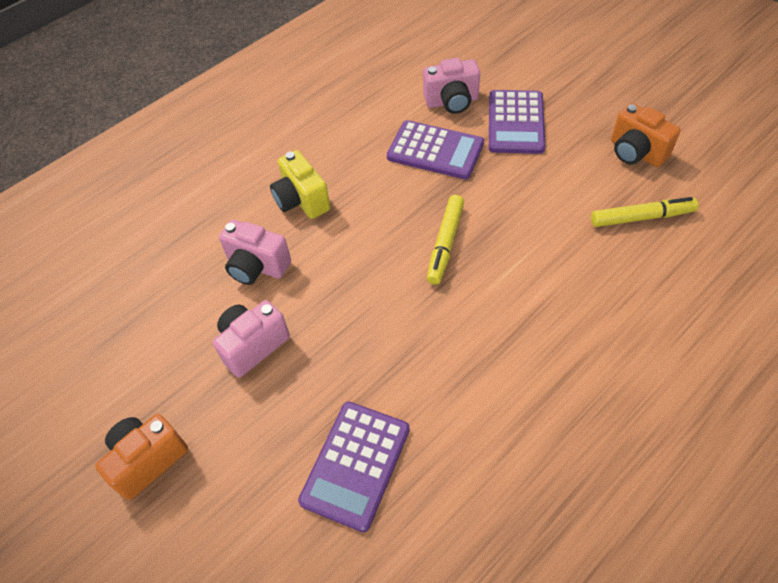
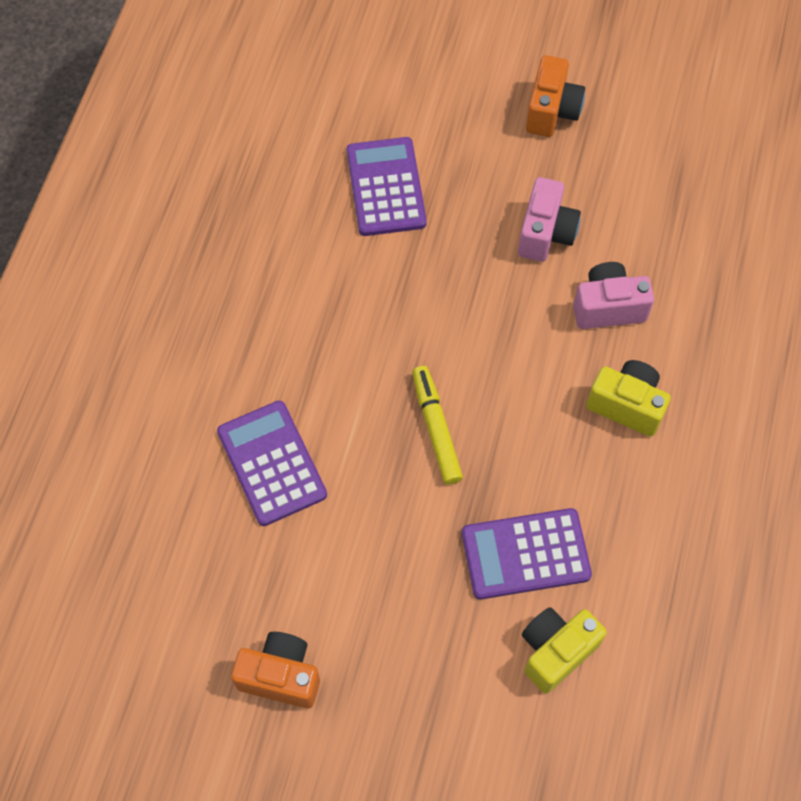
camera: 145 degrees right, 10 degrees up
(452, 102) = (556, 651): pink camera -> yellow camera
(515, 122) = (453, 654): purple calculator -> purple calculator (272, 463)
(641, 217) = (240, 571): yellow marker -> none

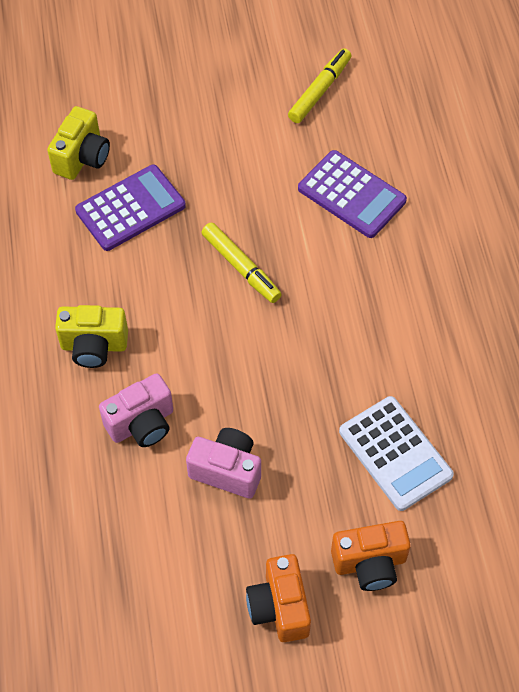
camera: 155 degrees right, 5 degrees down
(226, 622) = (319, 91): none -> yellow marker
(280, 676) = (264, 76): orange camera -> orange camera (370, 563)
(386, 187) = (395, 453): purple calculator -> white calculator
(545, 233) = (227, 470): pink camera -> pink camera turned 120 degrees clockwise

